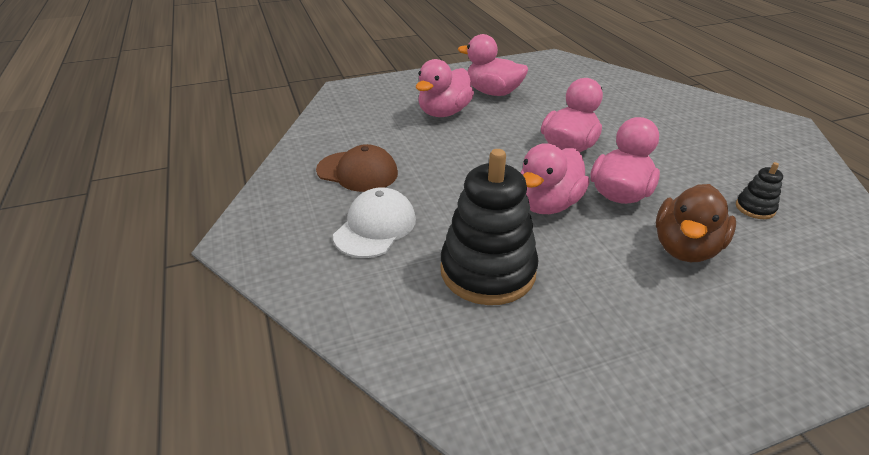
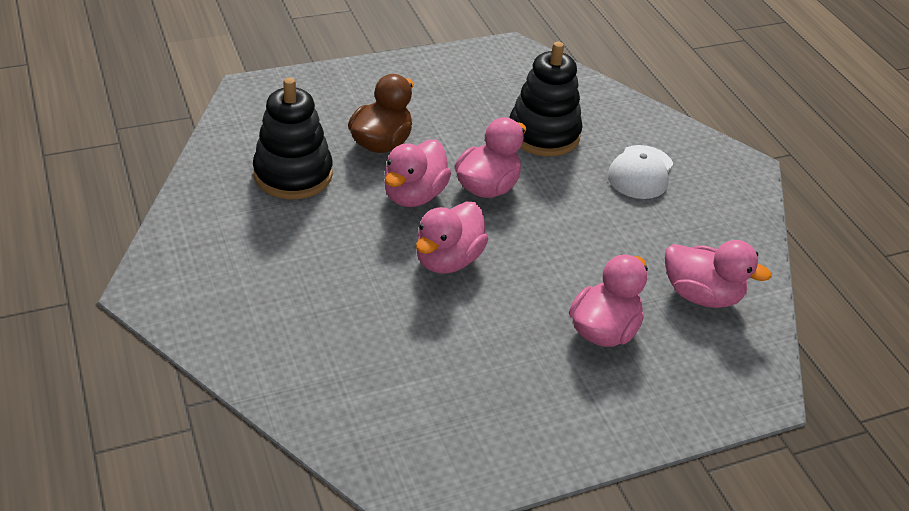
camera: 175 degrees right, 5 degrees up
(357, 172) = (680, 233): brown cap -> none
(493, 92) = (536, 377): pink duck -> pink duck (701, 295)
(755, 208) = (293, 174): black stacking toy -> black stacking toy, size x2.27

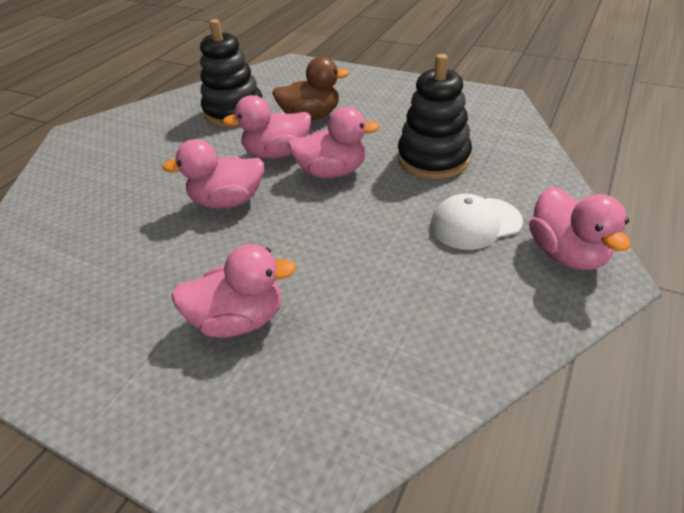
camera: 55 degrees right, 0 degrees up
(701, 295) = (368, 354): pink duck -> pink duck (566, 253)

